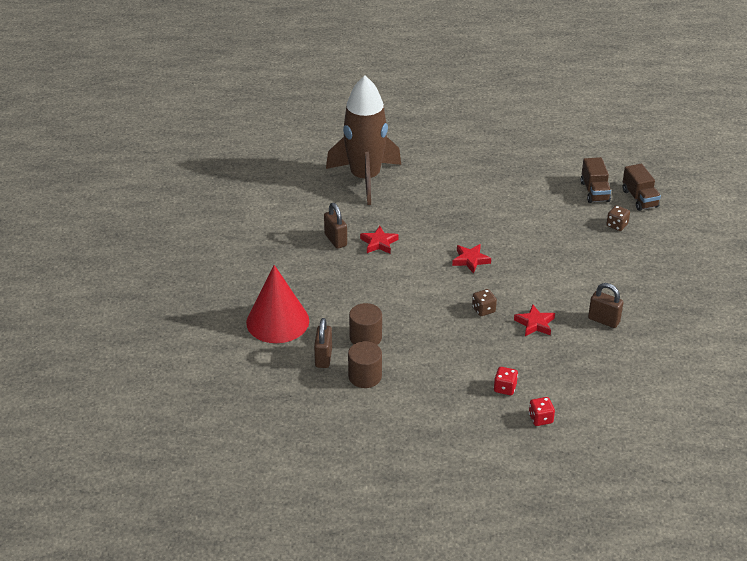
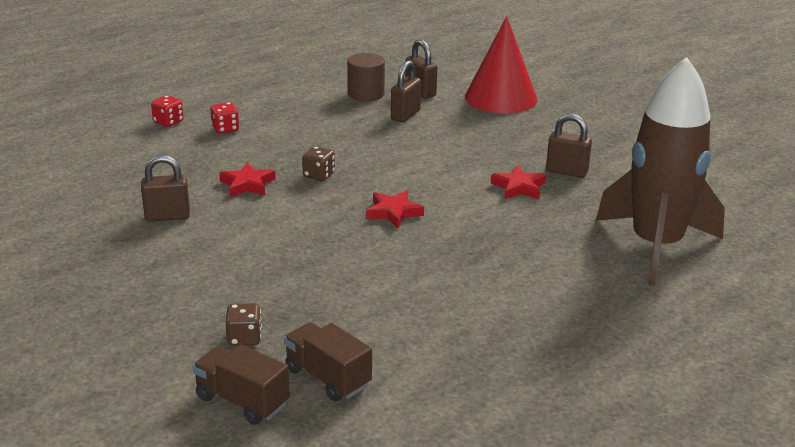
camera: 140 degrees right, 10 degrees down
(365, 337) = (405, 115): brown cylinder -> brown padlock

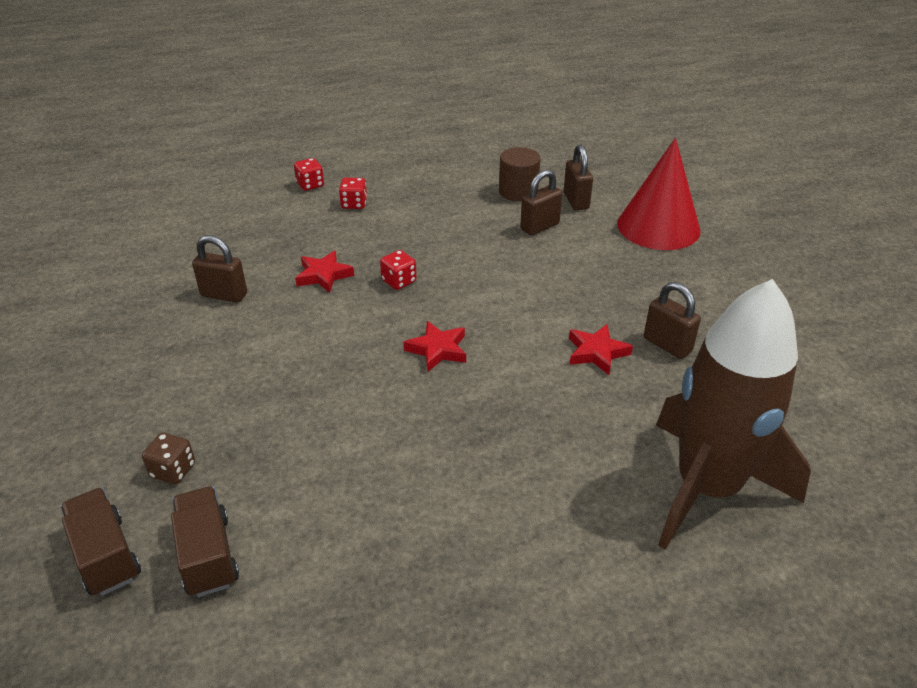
camera: 25 degrees right, 10 degrees up
(319, 175) = (399, 281): brown dice -> red dice

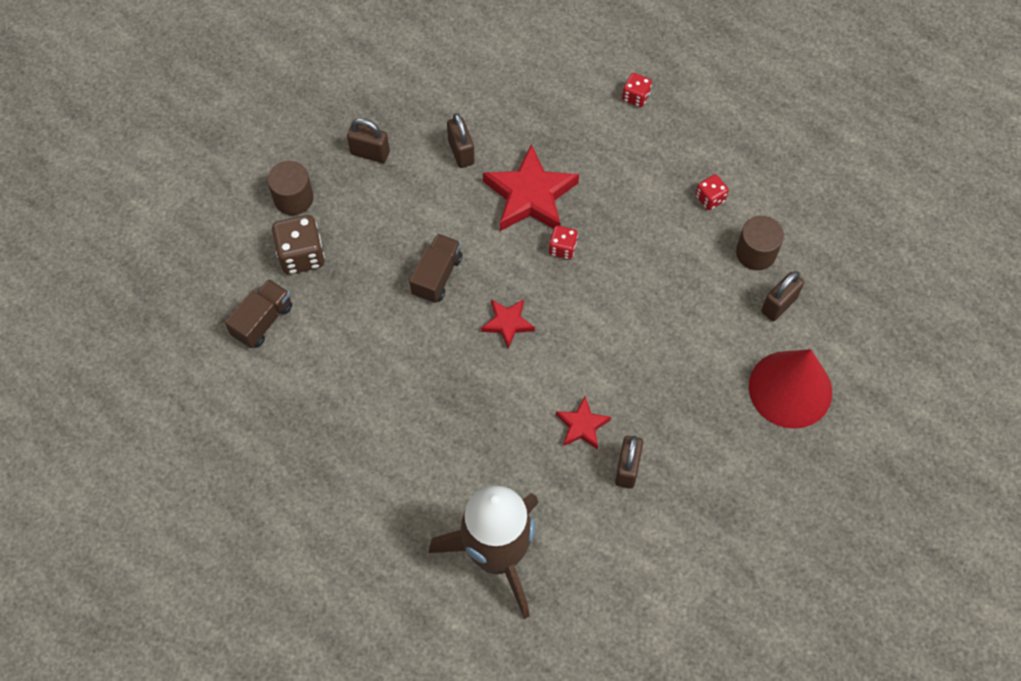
camera: 55 degrees right, 25 degrees up
(98, 440) = (293, 198): none -> brown cylinder
(106, 556) = (229, 273): brown truck -> brown truck (437, 276)
(173, 470) = (301, 255): brown dice -> brown dice, size x1.75
(324, 275) = (530, 195): red star -> red star, size x1.88
(354, 204) = (635, 147): red dice -> red dice (710, 198)
(539, 227) = (714, 300): brown padlock -> brown padlock (370, 153)

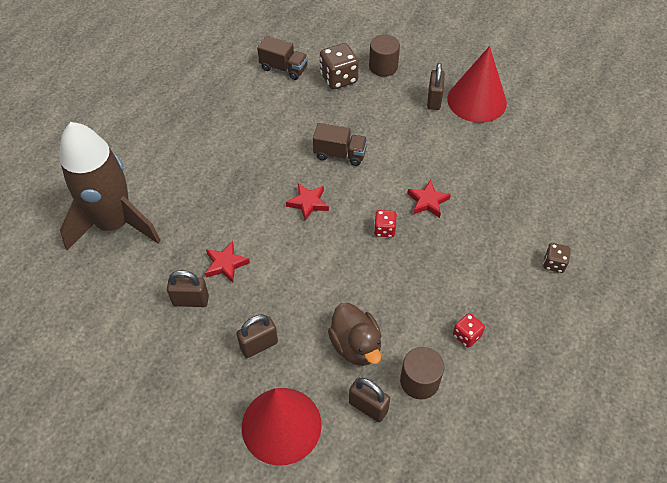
camera: 80 degrees right, 10 degrees down
(383, 107) = (476, 100): none -> red cone
(461, 152) = (453, 152): brown padlock -> brown padlock (259, 345)
(530, 195) = (427, 201): red star -> red star, size x0.53
(635, 97) = (553, 263): red dice -> brown dice
(708, 304) = (356, 345): none -> brown duck

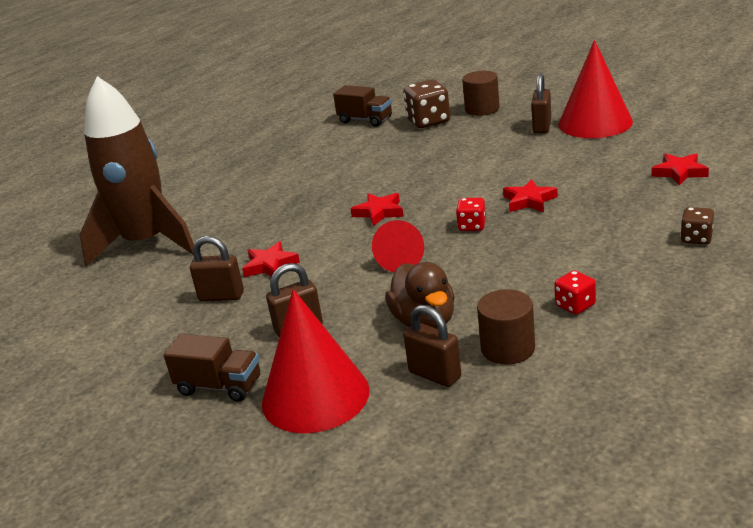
camera: 10 degrees right, 25 degrees down
(332, 267) = (402, 259): none -> red cone
(340, 154) = (423, 174): brown truck -> brown truck (219, 386)
(542, 178) = (679, 172): none -> red star

